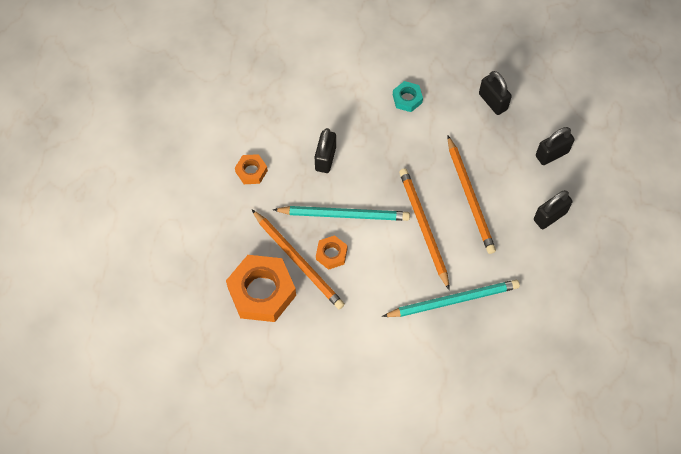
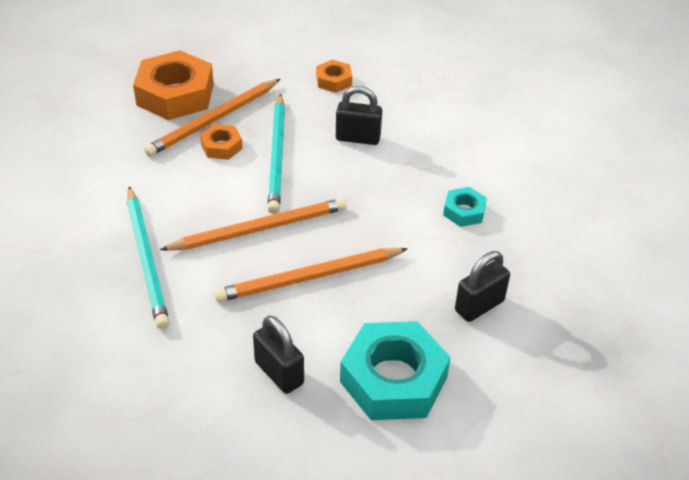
camera: 85 degrees right, 20 degrees down
(552, 154) = (393, 379): black padlock -> turquoise nut

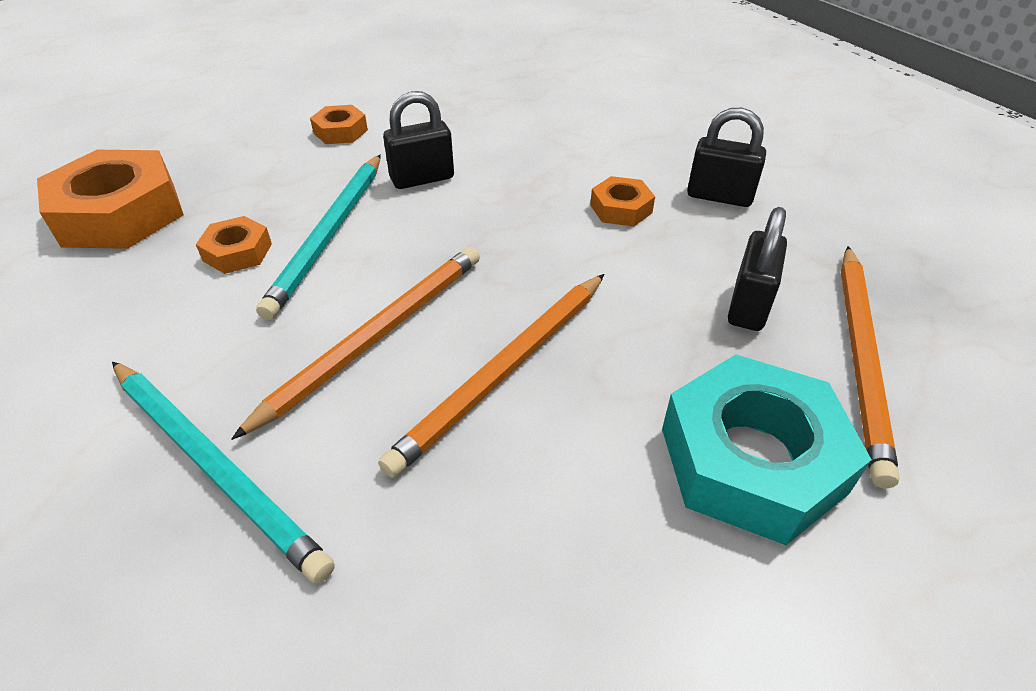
camera: 30 degrees left, 0 degrees up
(214, 120) = (203, 224): orange pencil -> orange pencil (861, 357)
(277, 155) = (330, 234): turquoise pencil -> turquoise pencil turned 45 degrees clockwise
(279, 373) = (585, 547): black padlock -> black padlock (719, 196)
(464, 211) = (621, 209): turquoise nut -> orange nut

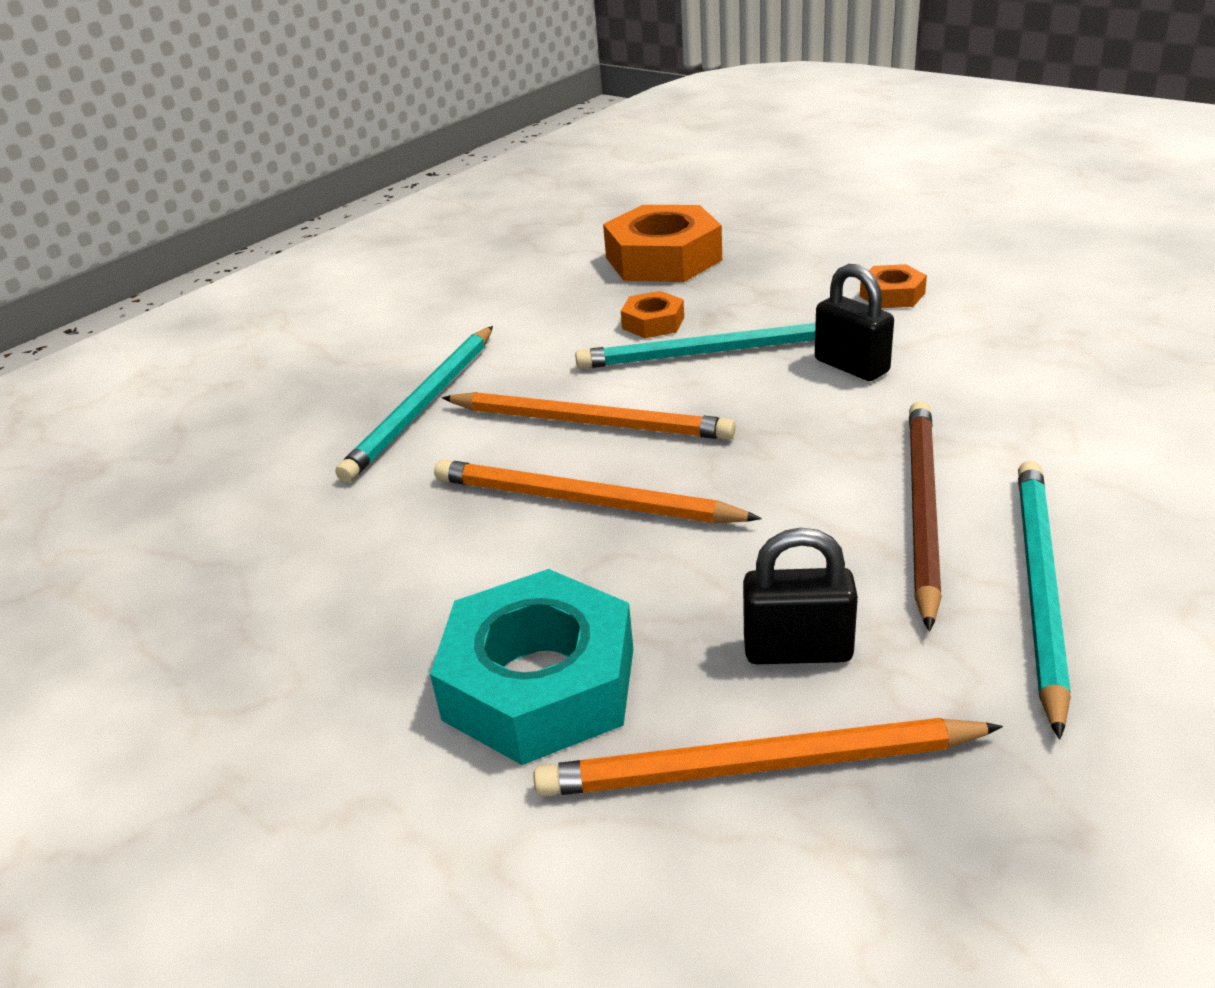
camera: 75 degrees right, 10 degrees down
(621, 209) = (922, 510): orange nut -> brown pencil
(719, 196) = (1038, 588): black padlock -> turquoise pencil

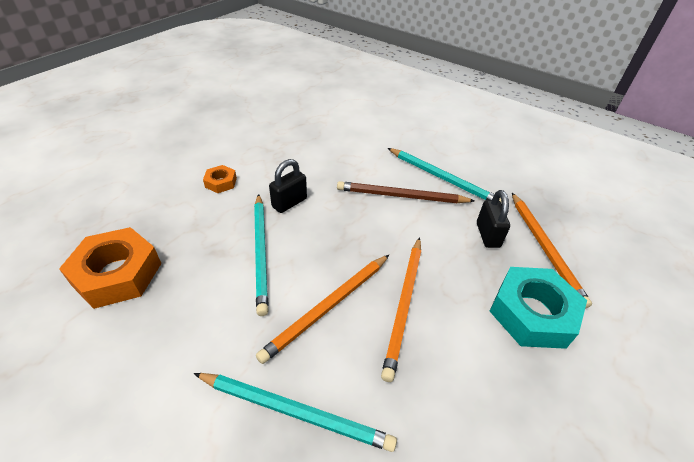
camera: 100 degrees left, 10 degrees up
(588, 422) = (328, 307): orange pencil -> orange pencil turned 150 degrees counterclockwise
(653, 323) = (214, 278): orange nut -> none
(1038, 588) = (442, 178): turquoise pencil -> turquoise pencil turned 150 degrees counterclockwise

